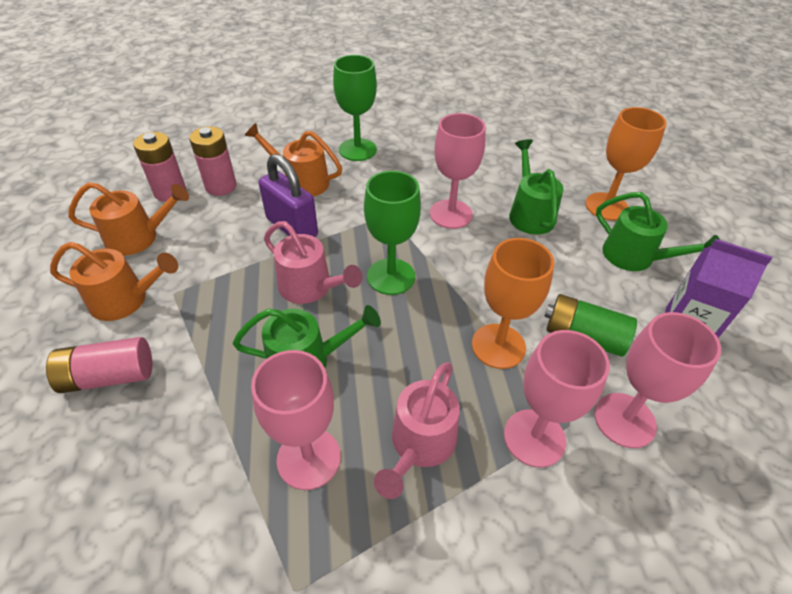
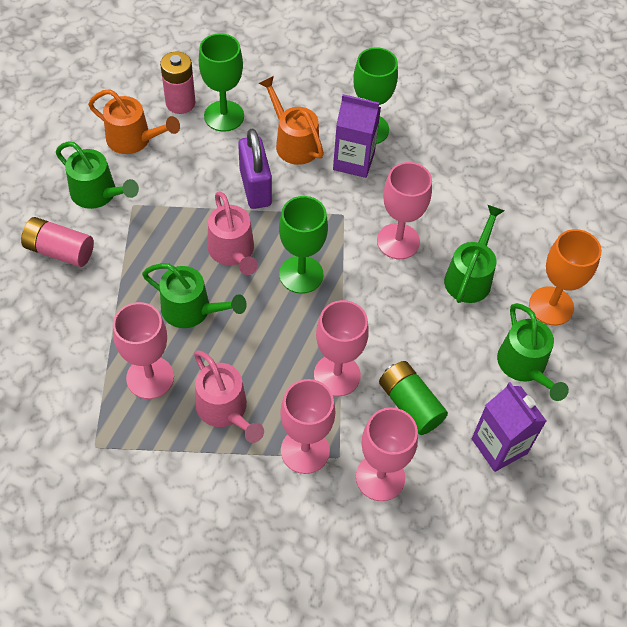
camera: 30 degrees right, 10 degrees up
(126, 300) = (98, 194): orange watering can -> green watering can
(221, 186) = (224, 116): pink battery -> green goblet
(364, 174) = (353, 161): none -> purple carton
(420, 445) = (225, 410): pink watering can -> pink watering can turned 90 degrees counterclockwise
(498, 346) = (337, 375): orange goblet -> pink goblet

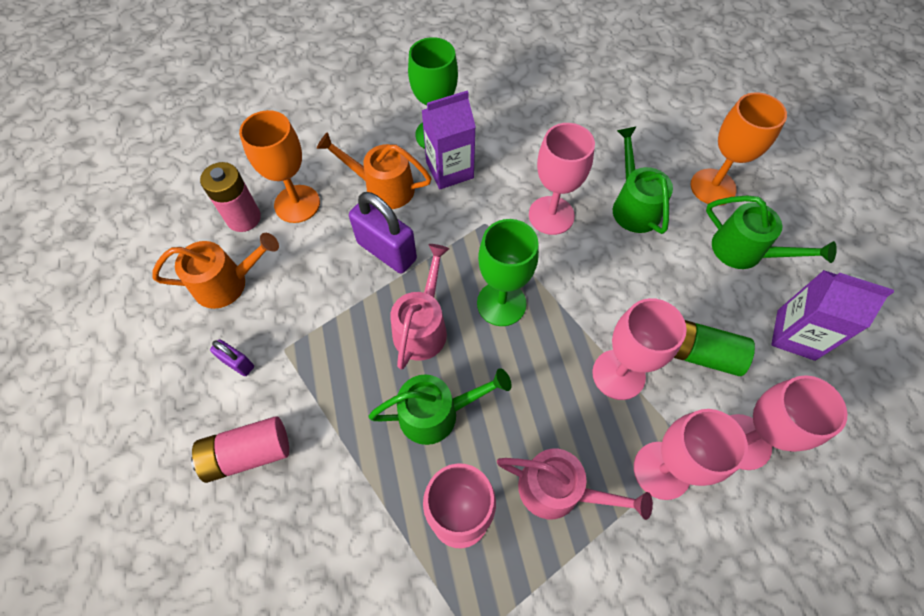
camera: 35 degrees left, 5 degrees up
(98, 194) = (238, 363): green watering can -> purple padlock
(224, 116) = (297, 204): green goblet -> orange goblet
(233, 252) = (422, 327): pink watering can -> pink watering can turned 105 degrees counterclockwise

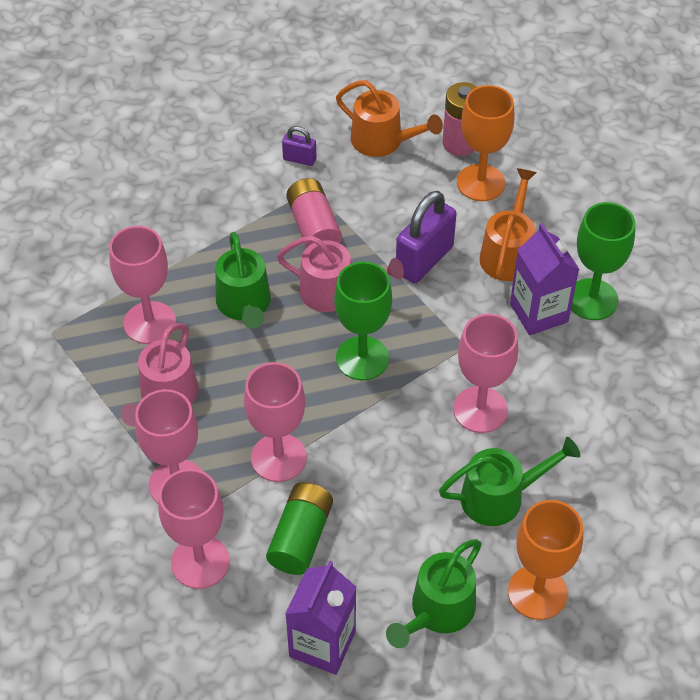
camera: 90 degrees right, 10 degrees down
(228, 283) = (383, 141): orange watering can -> orange watering can turned 45 degrees counterclockwise
(238, 363) = (299, 159): purple padlock -> purple padlock turned 75 degrees clockwise
(248, 453) = (216, 176): pink battery -> pink battery (314, 227)

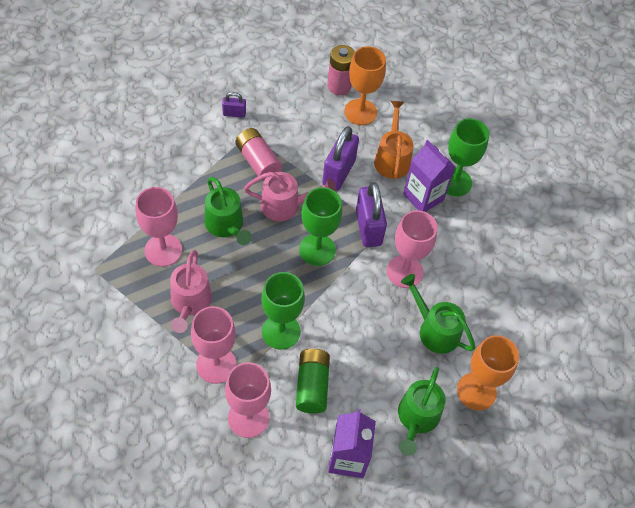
camera: 20 degrees left, 5 degrees up
(278, 458) = (281, 331): pink goblet -> green goblet
(383, 141) = (287, 92): orange watering can -> none
(445, 341) = (368, 228): none -> purple padlock
(500, 497) = (434, 330): green watering can -> green watering can turned 105 degrees counterclockwise

